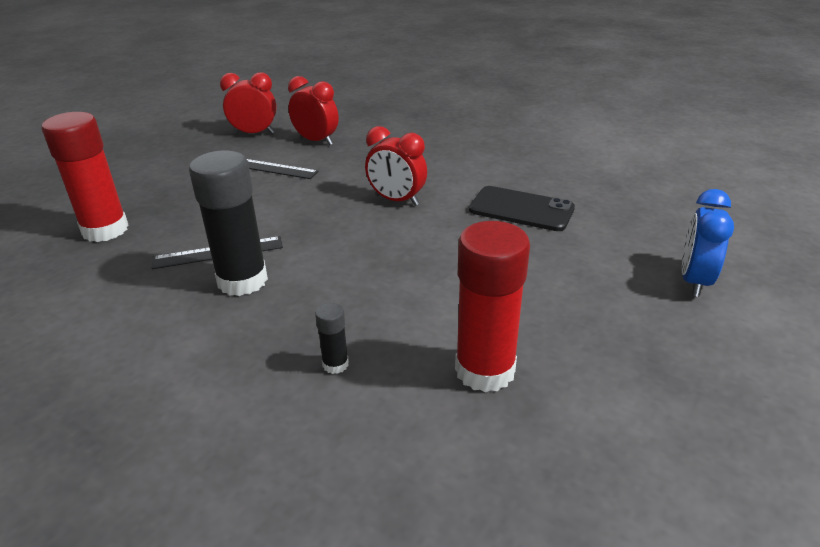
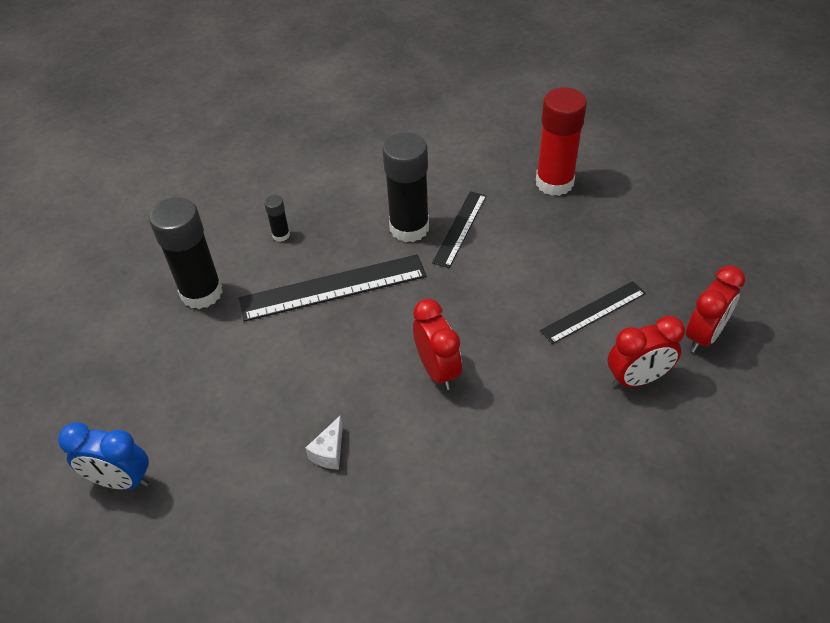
camera: 130 degrees right, 15 degrees up
(372, 285) = (333, 287): none -> black ruler
(396, 200) = (437, 370): red clock -> red clock turned 90 degrees clockwise
(485, 370) = (201, 293): red glue stick -> black glue stick
(521, 209) = (329, 452): black phone -> white cheese
(694, 281) = (121, 480): blue clock -> blue clock turned 135 degrees clockwise

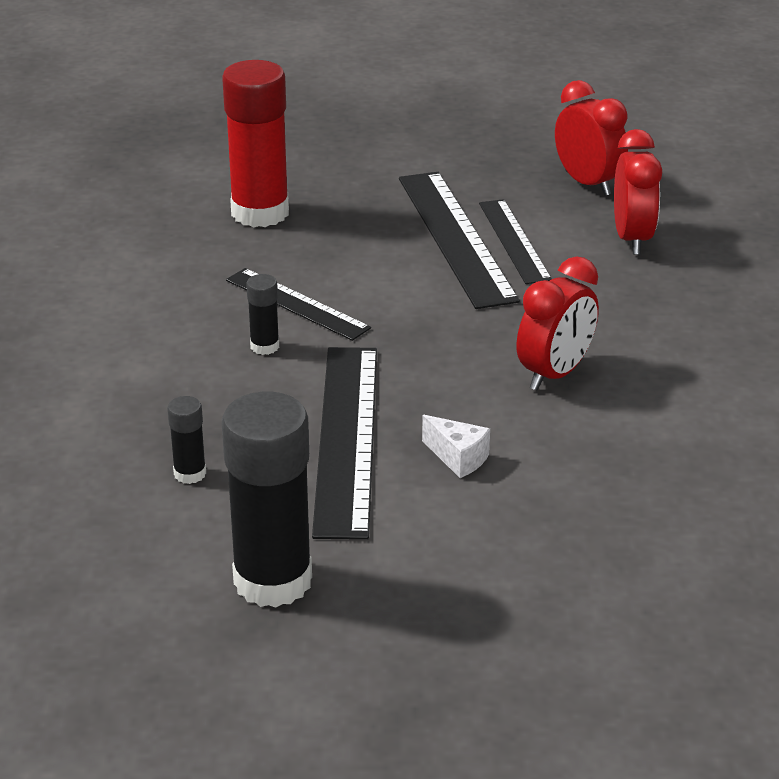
camera: 75 degrees left, 15 degrees down
(121, 480) = (643, 710): blue clock -> none
(329, 452) = (659, 489): white cheese -> white cheese (458, 458)
(409, 228) = (264, 346): black glue stick -> black glue stick, size x0.45
(437, 370) = (555, 374): red clock -> red clock turned 135 degrees clockwise
(579, 280) = (455, 237): none -> black ruler

